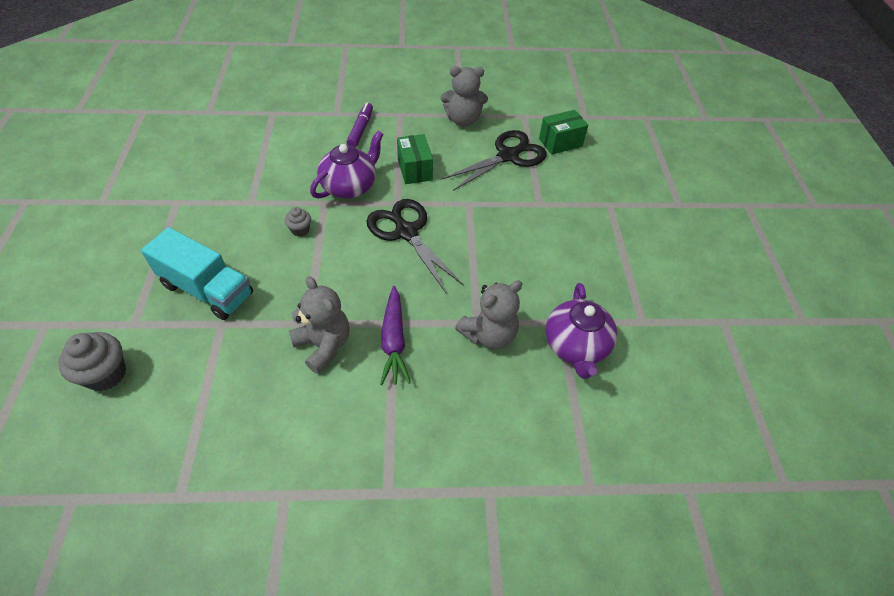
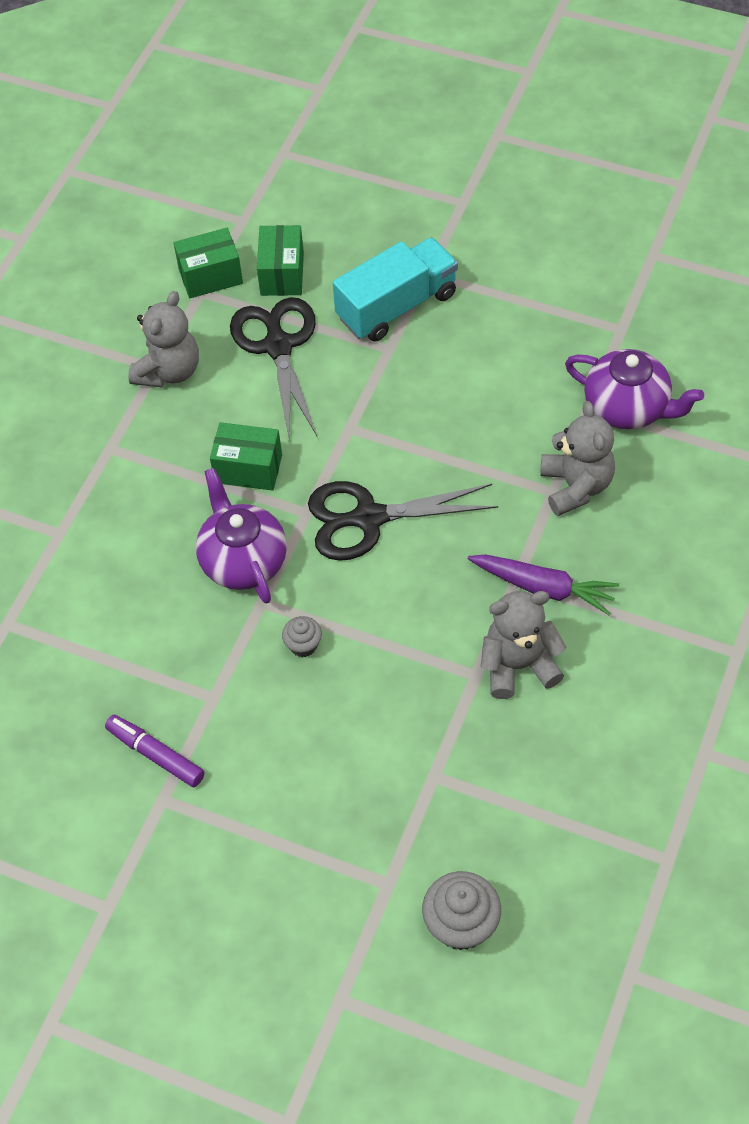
camera: 60 degrees left, 5 degrees up
(207, 289) = (365, 783): turquoise truck -> turquoise truck (396, 306)
(360, 129) = (119, 511): purple marker -> purple marker (155, 755)
(537, 116) = (210, 276): none -> green box

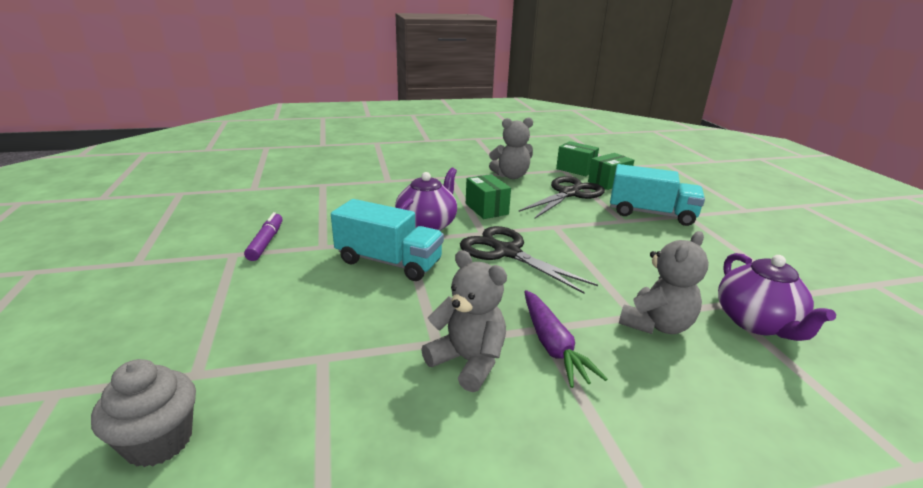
camera: 50 degrees right, 30 degrees down
(303, 645) = (389, 262): grey cupcake -> turquoise truck

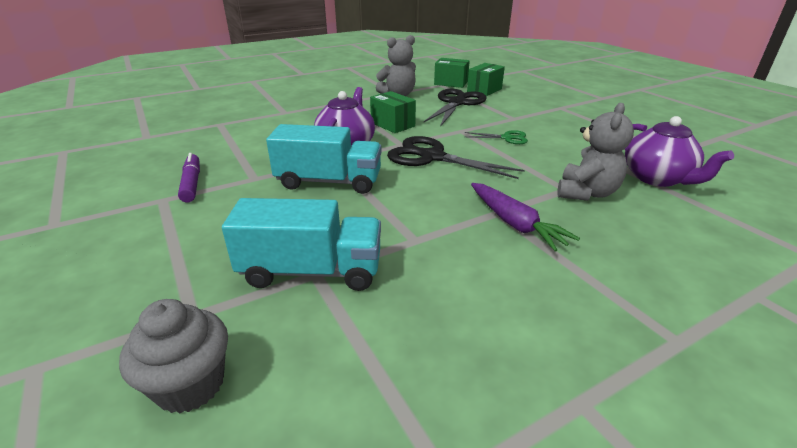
camera: 15 degrees left, 5 degrees up
(468, 361) = (452, 250): grey teddy bear -> none
(601, 243) = (506, 138): none -> green scissors
(651, 214) = (532, 110): turquoise truck -> turquoise truck (311, 271)

